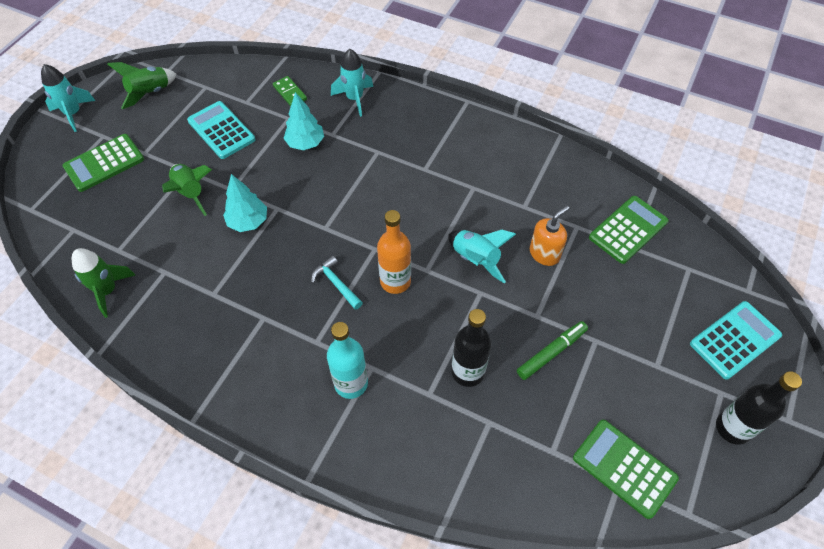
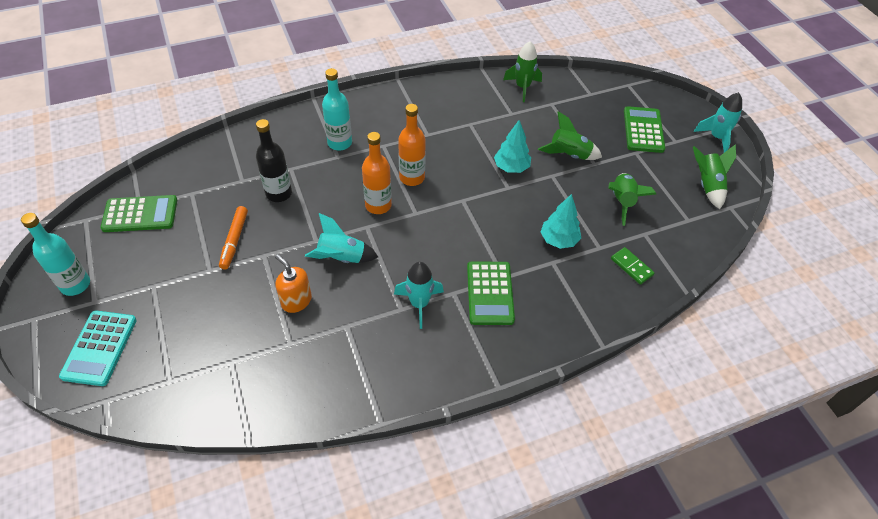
camera: 130 degrees right, 5 degrees down
(221, 130) = (622, 202): turquoise calculator -> green rocket
(290, 93) = (631, 267): green domino -> green domino turned 45 degrees clockwise
(336, 283) = (412, 178): turquoise hammer -> orange bottle
(354, 99) = (583, 305): turquoise rocket -> turquoise rocket (419, 304)
(544, 254) = (296, 301): orange soap dispenser -> orange soap dispenser turned 135 degrees clockwise
(551, 353) = (234, 240): green marker -> orange marker
(628, 230) = (245, 375): green calculator -> green calculator (490, 293)
(732, 428) = (75, 284): black bottle -> turquoise bottle

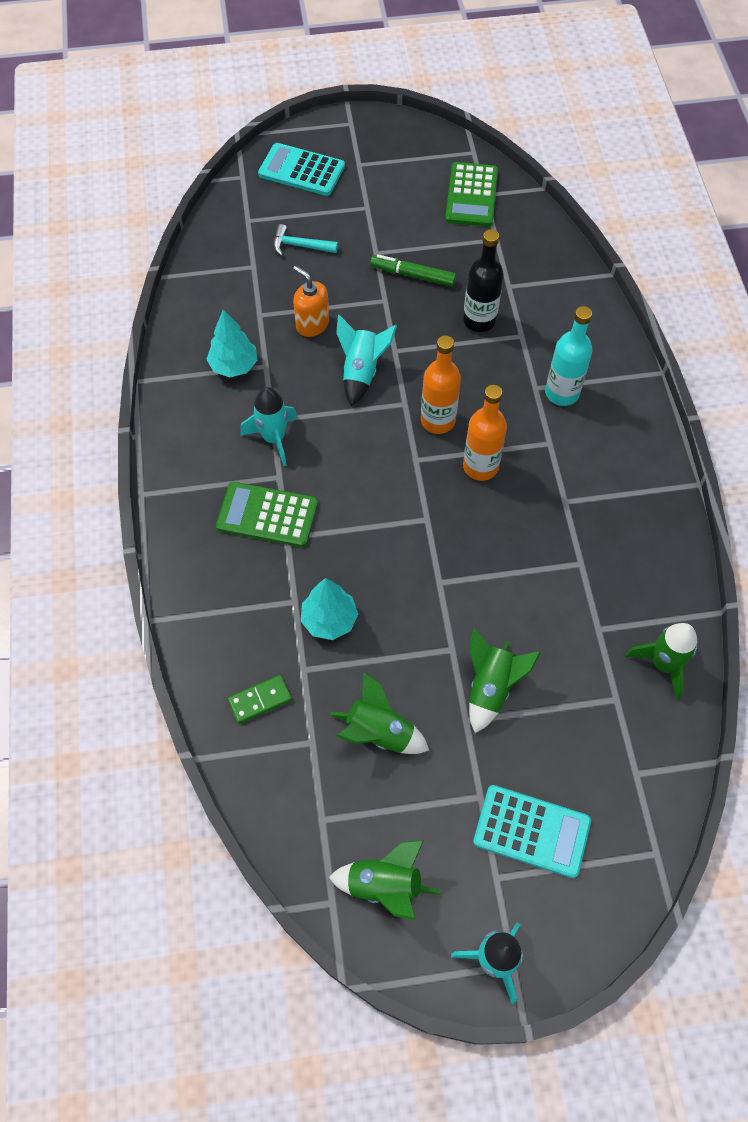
camera: 105 degrees right, 10 degrees up
(75, 284) = (384, 149): turquoise bottle -> none
(203, 329) = (300, 246): none -> turquoise hammer
(234, 240) = (413, 275): orange marker -> green marker
(296, 301) = (312, 324): orange soap dispenser -> orange soap dispenser turned 105 degrees counterclockwise
(511, 167) = (478, 597): turquoise tree -> turquoise tree (234, 366)
(643, 130) = (531, 831): green calculator -> turquoise calculator

